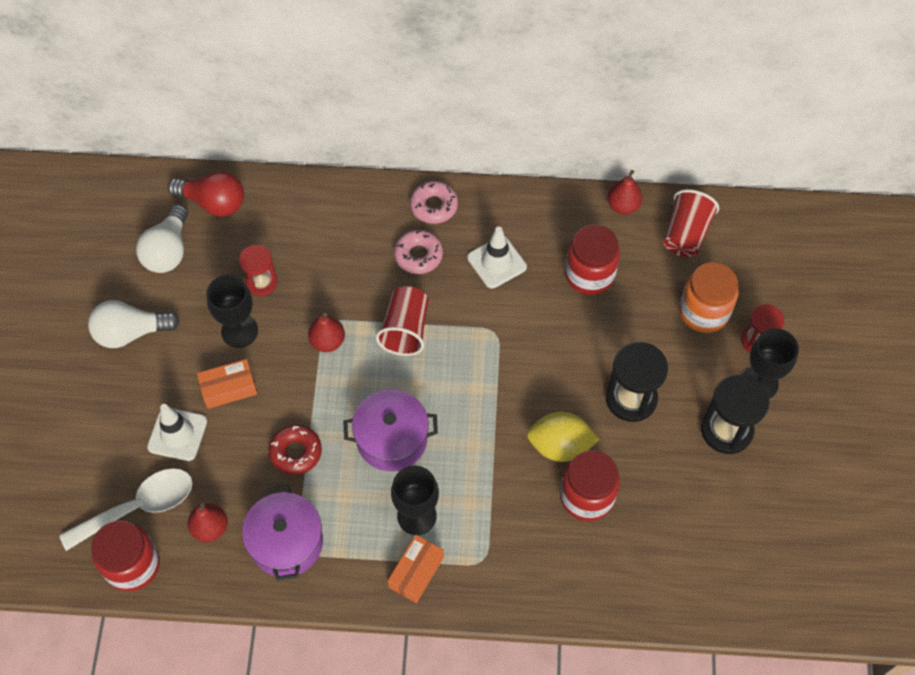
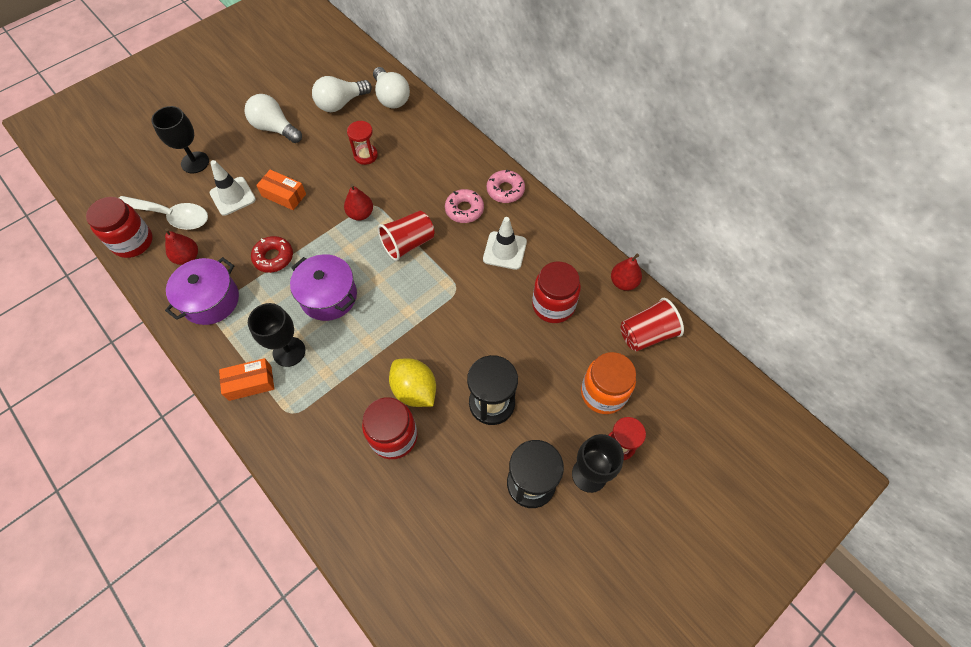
camera: 45 degrees right, 0 degrees up
(213, 203) = (391, 97): red light bulb -> white light bulb
(239, 331) = (324, 171): black goblet -> black goblet (195, 162)

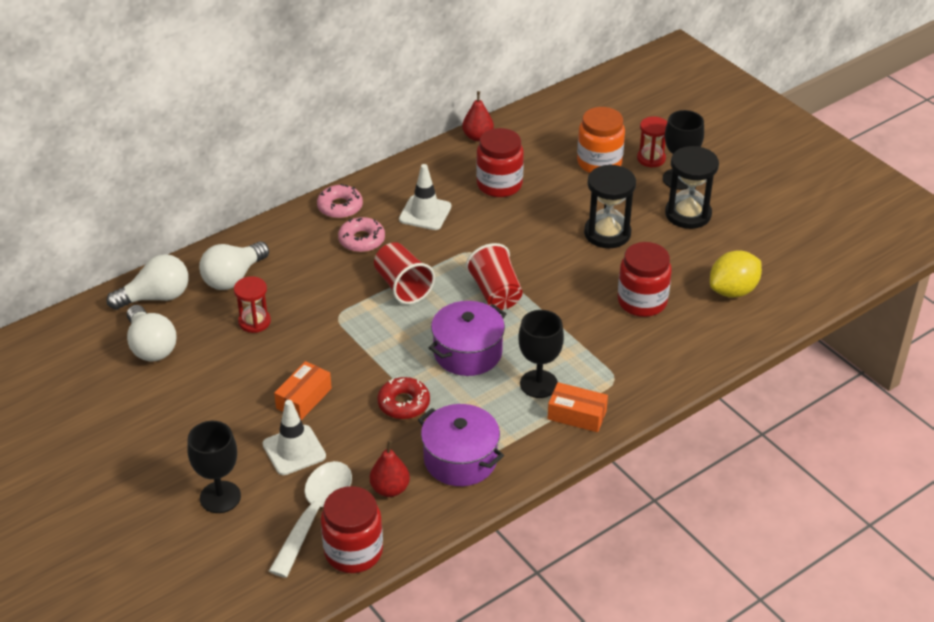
camera: 85 degrees left, 20 degrees down
(250, 383) = (577, 415): orange box -> orange box turned 60 degrees counterclockwise
(275, 128) = (178, 413): white light bulb -> white light bulb (233, 277)
(360, 214) = (350, 326): red pear -> none
(414, 390) = (591, 286): yellow lemon -> yellow lemon (733, 291)
(646, 334) = (538, 130): red cup -> red cup (495, 293)

